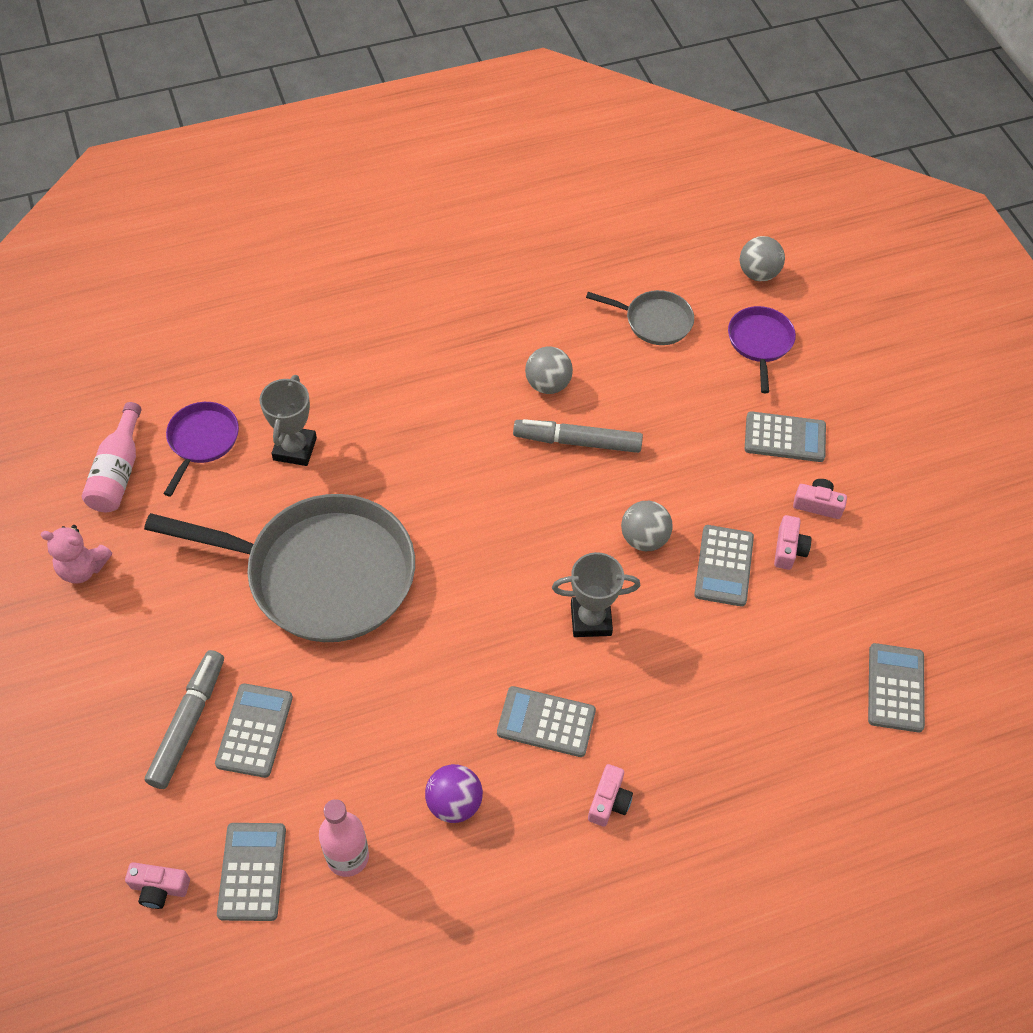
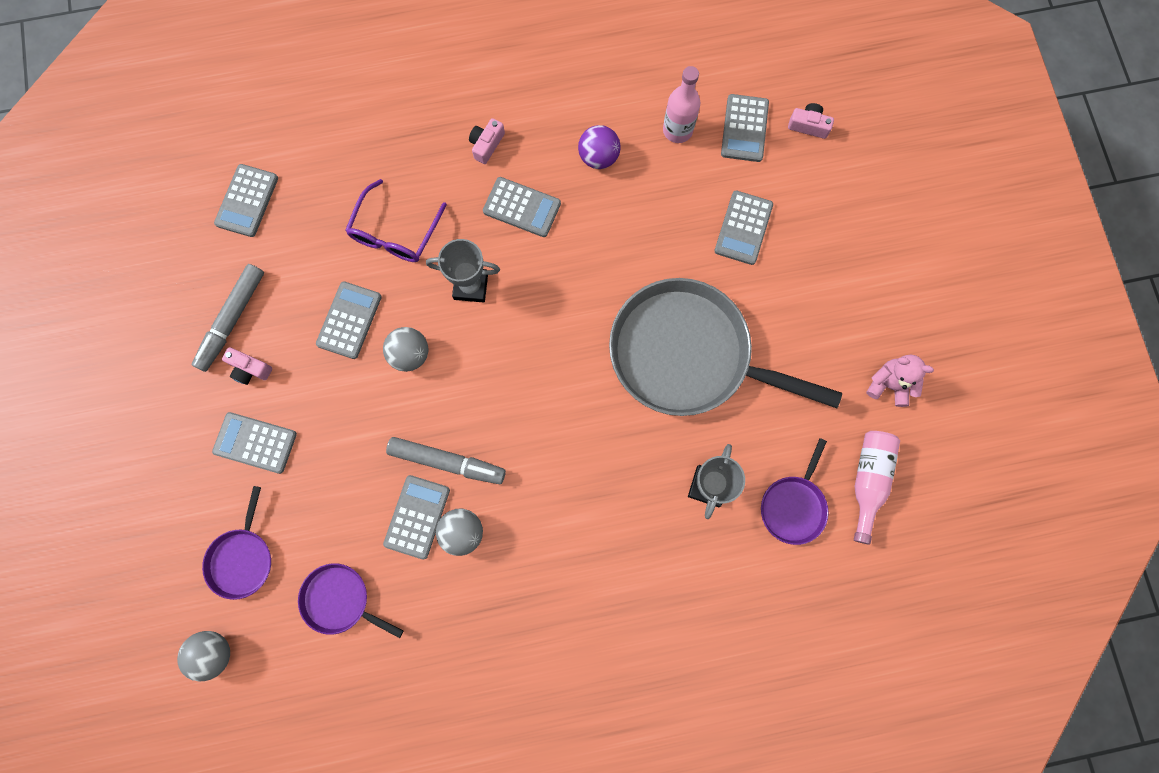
camera: 170 degrees left, 20 degrees up
(188, 723) = (794, 240): grey marker -> grey marker (232, 320)
(597, 392) = (417, 517): none -> grey calculator
(654, 321) = (340, 600): grey pan -> purple pan
(699, 671) = (395, 232): none -> purple glasses
(788, 549) = (290, 329): pink camera -> none

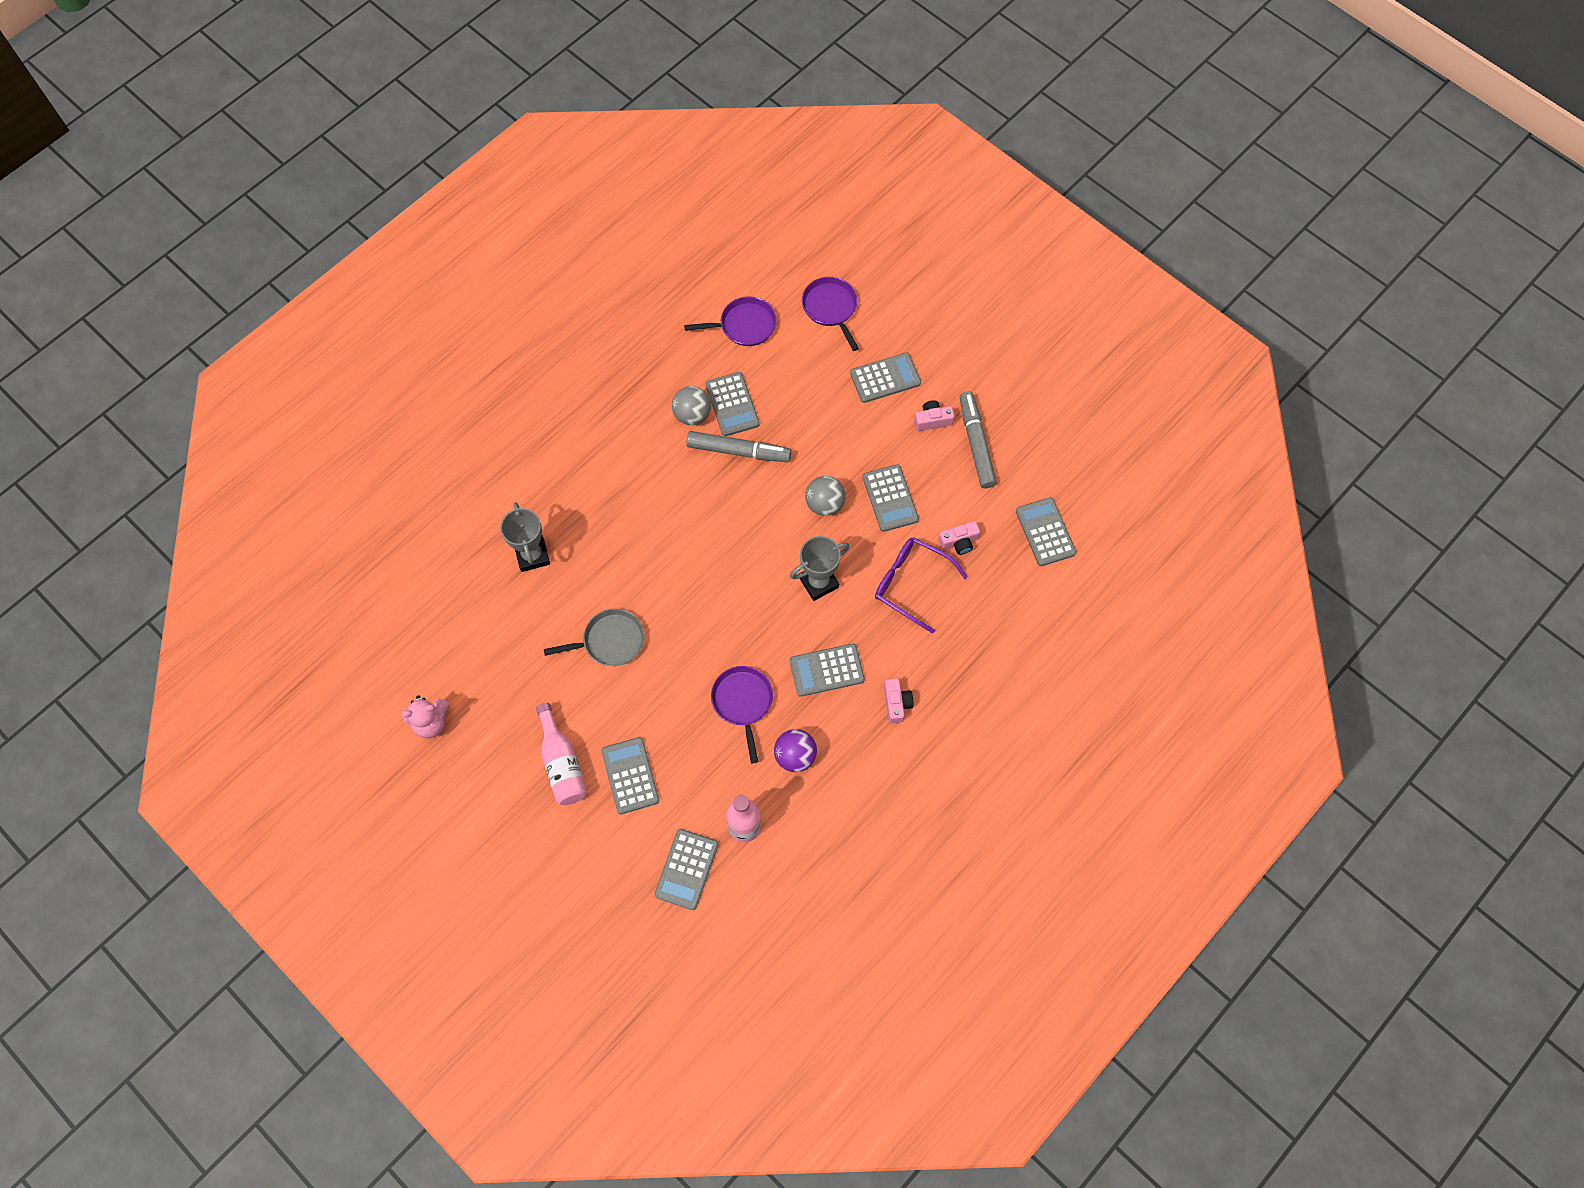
camera: 145 degrees right, 10 degrees down
(214, 653) = (801, 249): grey ball -> none
(395, 232) = (911, 584): purple glasses -> purple glasses turned 45 degrees counterclockwise
(447, 462) = (738, 451): grey marker -> grey marker turned 150 degrees counterclockwise
(687, 354) = (610, 641): grey pan -> grey pan, size x0.46
(744, 128) = (686, 869): grey calculator -> grey calculator turned 135 degrees counterclockwise
(793, 506) = (458, 582): purple pan -> purple pan (743, 702)
(808, 125) = (630, 912): pink camera -> pink camera (959, 542)
(868, 481) = (409, 636): pink bottle -> pink bottle (562, 763)

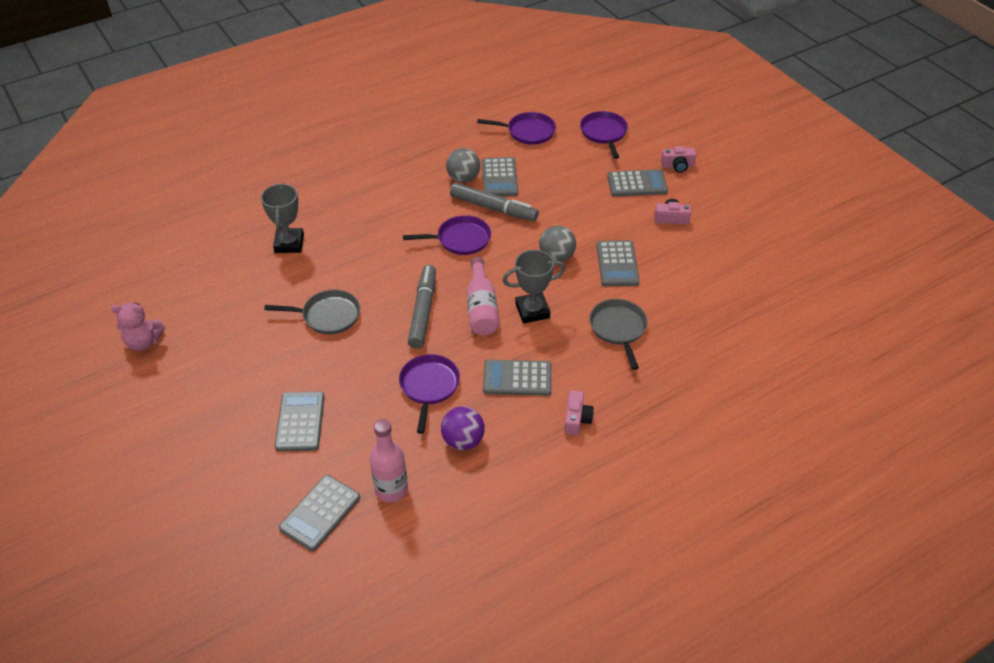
camera: 15 degrees right, 20 degrees down
(562, 763) = (242, 398): pink bottle -> pink bottle (481, 308)
(716, 504) = (460, 239): none -> purple pan
(911, 584) = (618, 329): purple glasses -> grey pan
(959, 542) = (672, 307): pink camera -> pink camera (677, 166)
(976, 443) = (707, 241): grey marker -> grey marker (423, 311)
(1045, 532) = (757, 315): grey calculator -> none

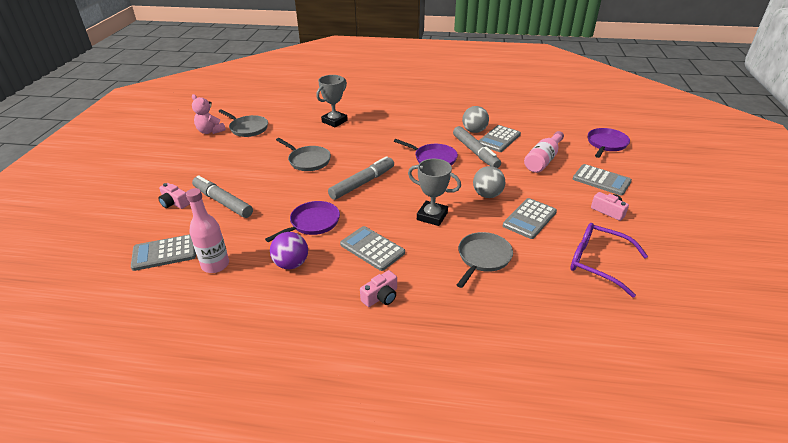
camera: 40 degrees right, 10 degrees down
(189, 311) = (247, 128): none -> grey pan
(300, 422) = (223, 202): grey calculator -> grey marker
(481, 308) = (400, 198): pink bottle -> pink bottle (543, 160)
(528, 132) = (548, 124): purple pan -> none
(677, 166) = (650, 183): pink camera -> pink camera (174, 203)
(706, 279) = (597, 262): none -> purple glasses

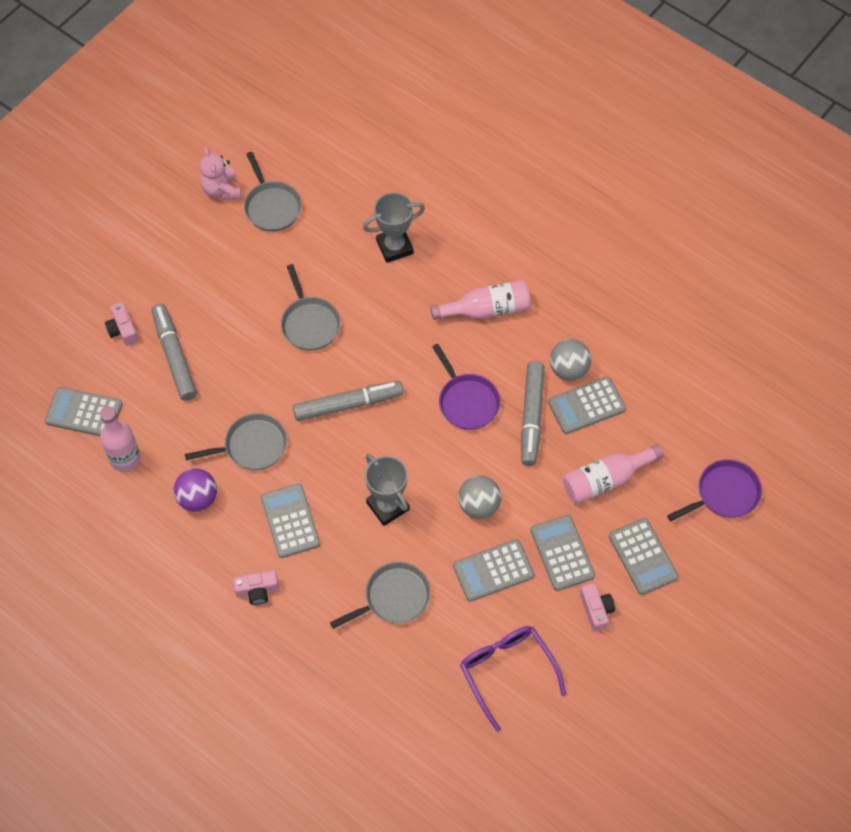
camera: 30 degrees right, 25 degrees up
(312, 223) = (252, 446): purple pan -> grey pan
(407, 126) = (486, 309): none -> pink bottle
(558, 195) = (562, 553): none -> grey calculator

